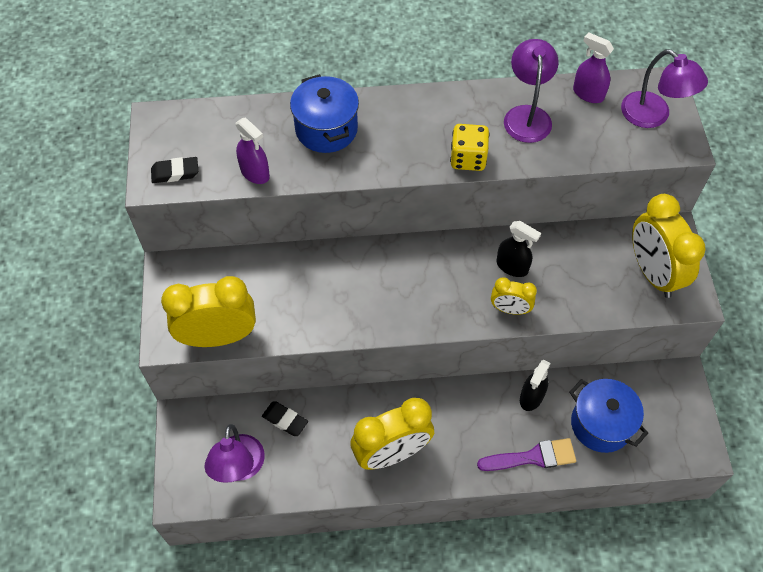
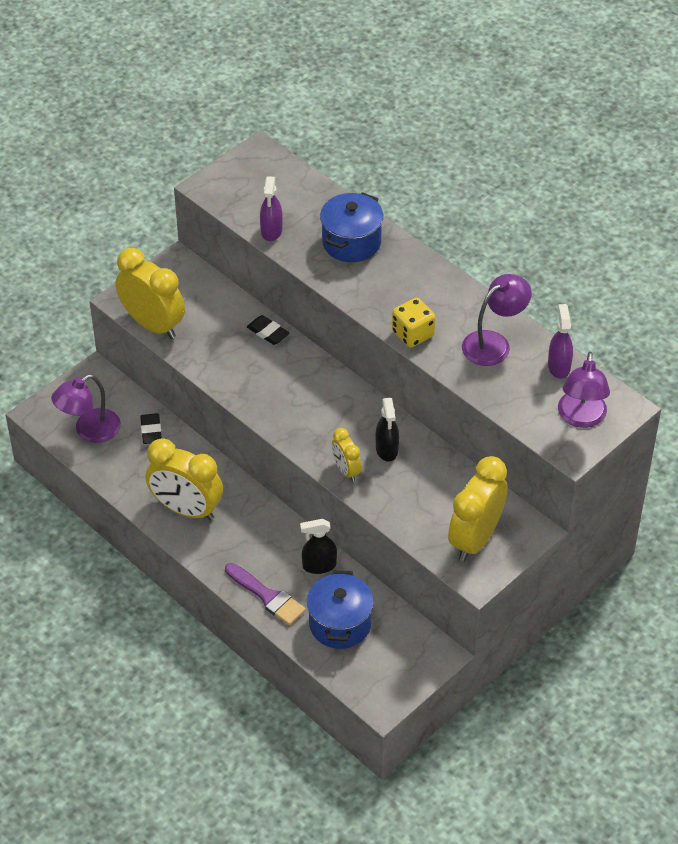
camera: 50 degrees right, 10 degrees down
(175, 172) = (227, 192): black eraser -> black eraser (268, 332)

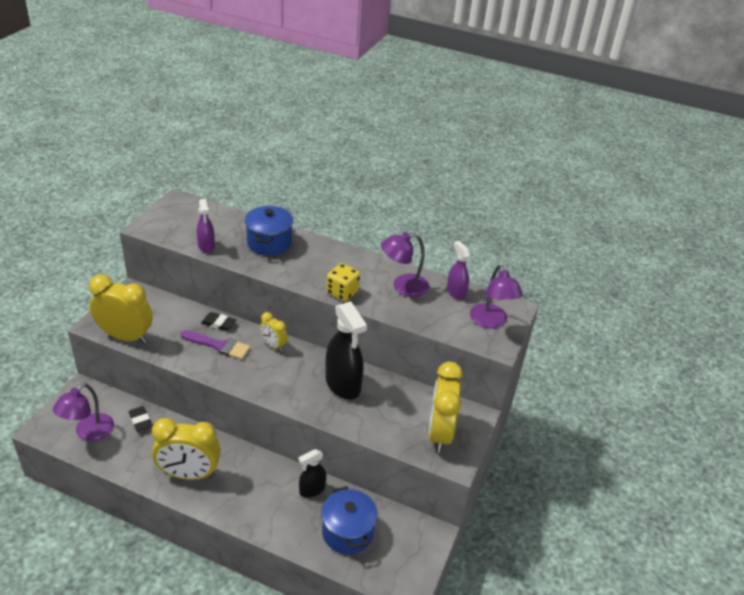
camera: 25 degrees left, 10 degrees down
(267, 596) = (281, 526): purple brush -> purple brush (219, 345)
(346, 470) = (319, 407): yellow clock -> yellow clock (273, 345)
(387, 449) = (343, 384): black spray bottle -> black spray bottle, size x1.79
(494, 343) = (403, 286): purple lamp -> purple lamp turned 135 degrees counterclockwise

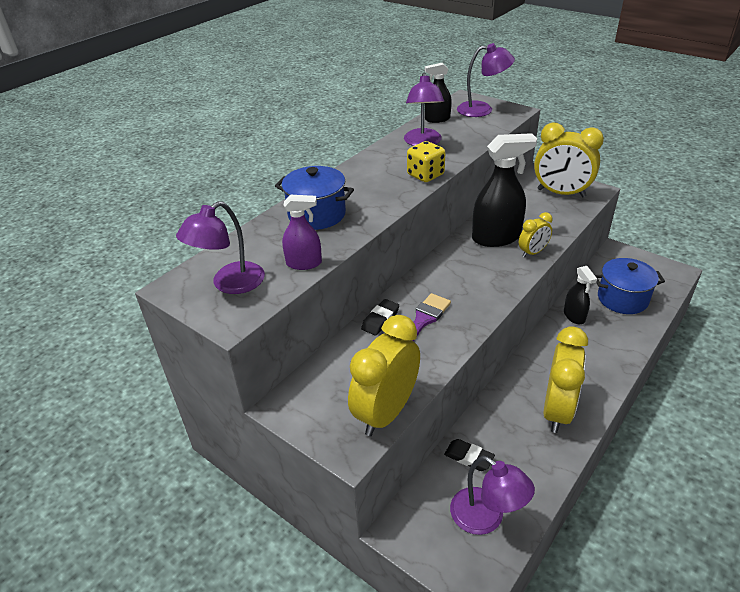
camera: 70 degrees left, 0 degrees up
(140, 421) = (469, 457): black eraser -> black eraser turned 45 degrees clockwise
(181, 220) = (230, 284): none -> purple lamp
(273, 345) = (429, 278): yellow clock -> yellow clock (532, 252)
(456, 292) = (437, 119): purple spray bottle -> black spray bottle

